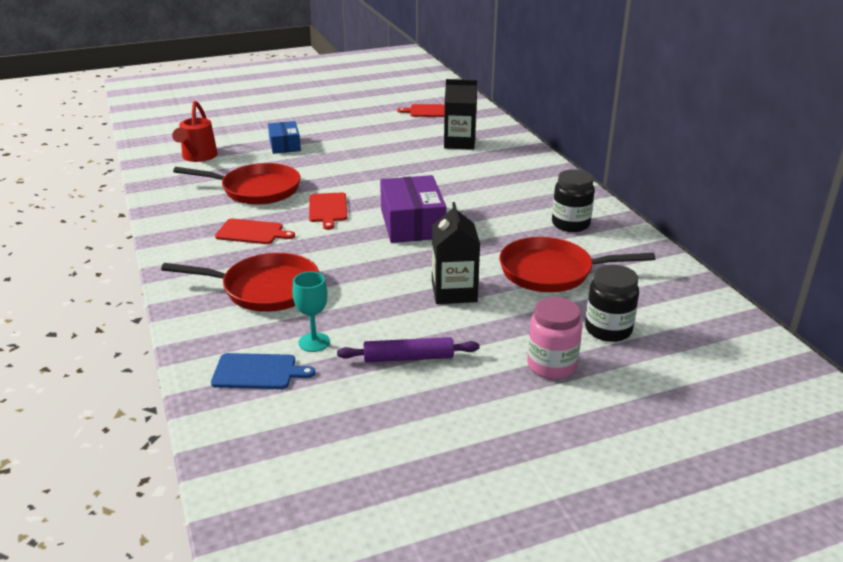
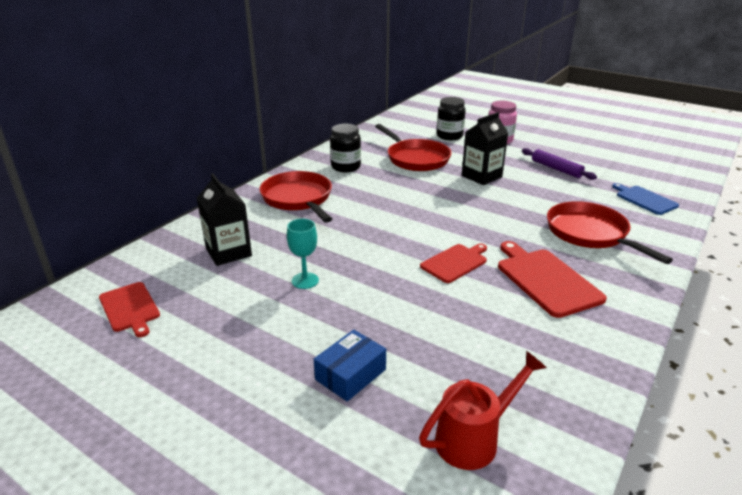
camera: 125 degrees left, 0 degrees up
(252, 232) = (546, 280): red cutting board -> red cutting board, size x1.53
(256, 190) = (481, 324): red pan -> red pan (298, 199)
(314, 342) = (596, 195): turquoise goblet -> turquoise goblet (305, 280)
(412, 223) = (423, 217): purple box -> none

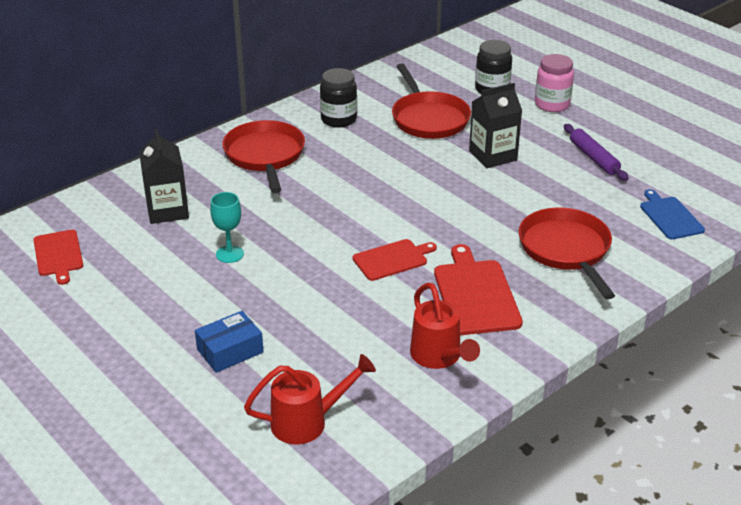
camera: 15 degrees right, 5 degrees up
(556, 342) = (439, 357): none -> red watering can

